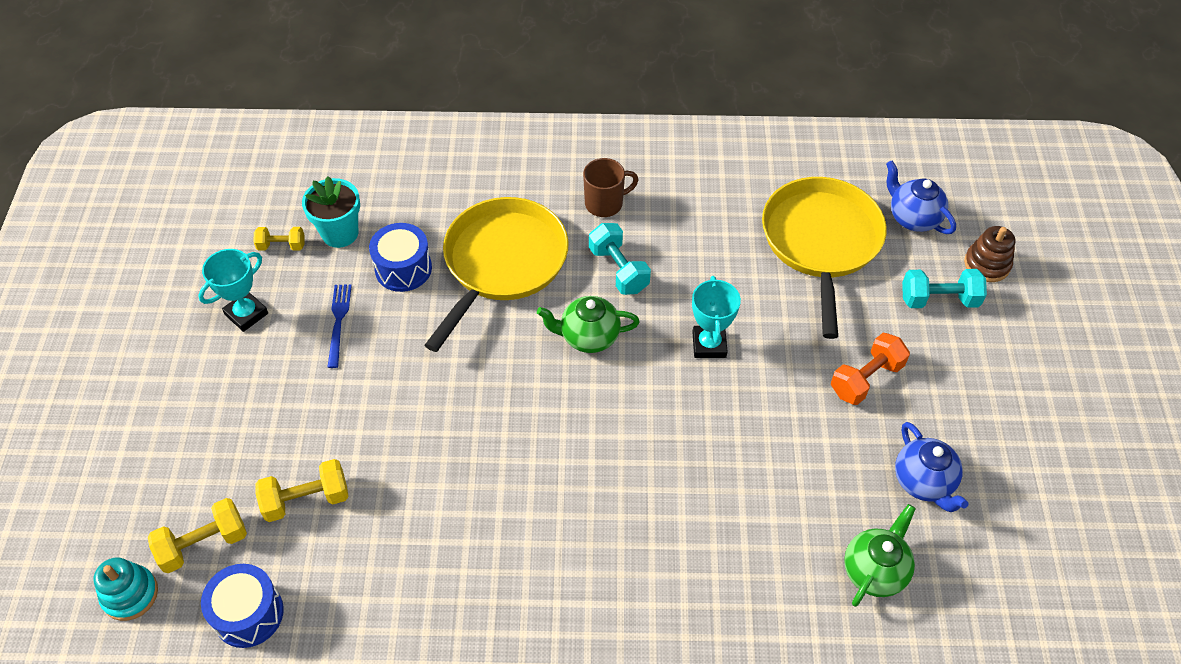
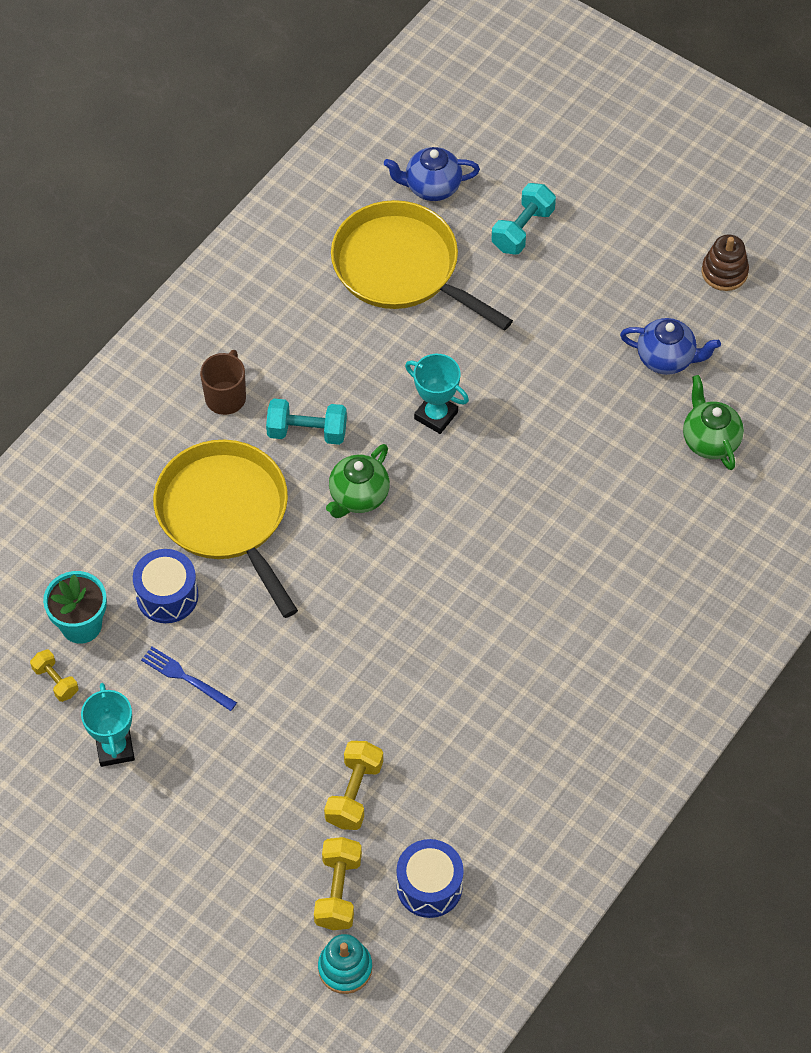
camera: 55 degrees left, 5 degrees up
(281, 246) = (56, 681): yellow dumbbell -> yellow dumbbell turned 75 degrees counterclockwise
(866, 379) = (553, 331): orange dumbbell -> none
(987, 264) = (517, 172): brown stacking toy -> brown stacking toy (724, 272)

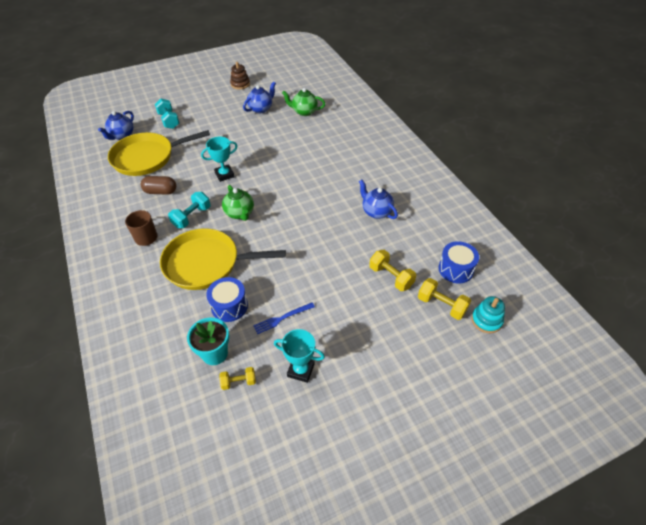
camera: 60 degrees left, 10 degrees down
(334, 347) = (161, 192): none -> brown capsule
(494, 706) = (376, 212): none -> blue teapot

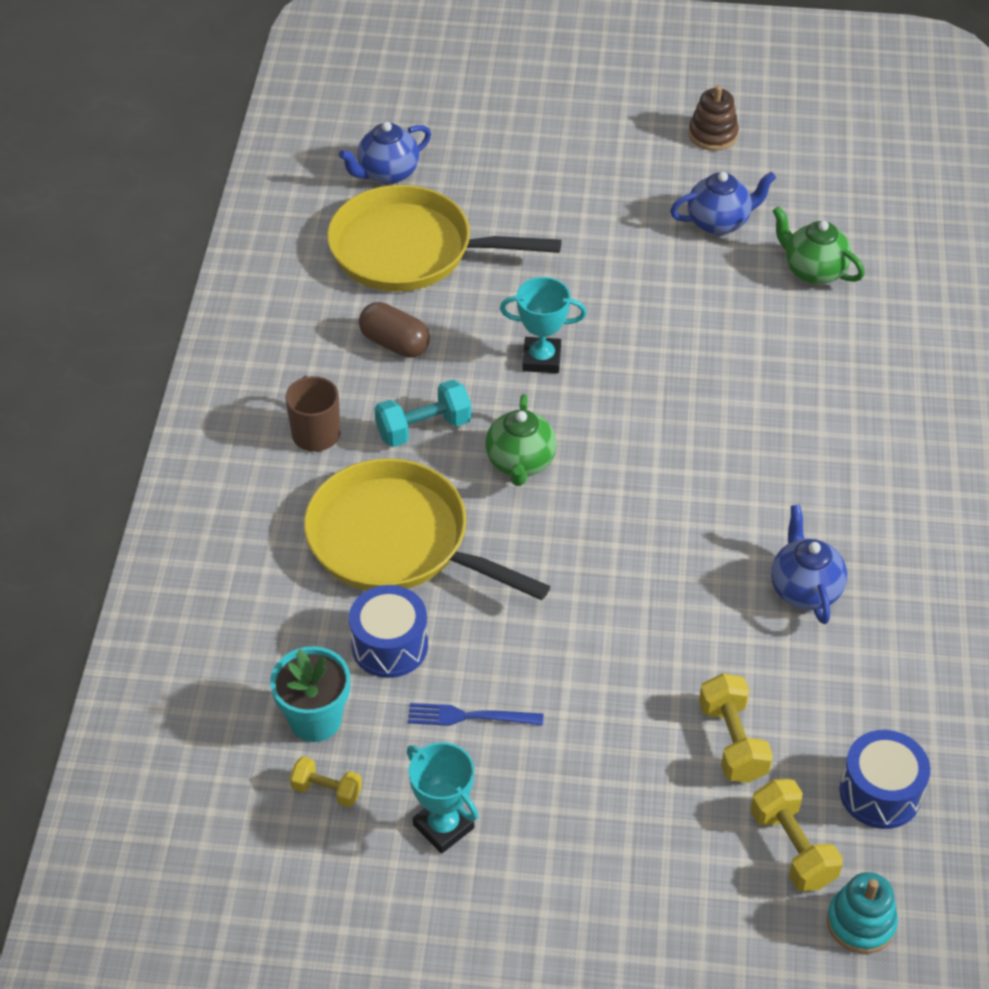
camera: 30 degrees right, 0 degrees up
(169, 121) = (501, 173): turquoise dumbbell -> none

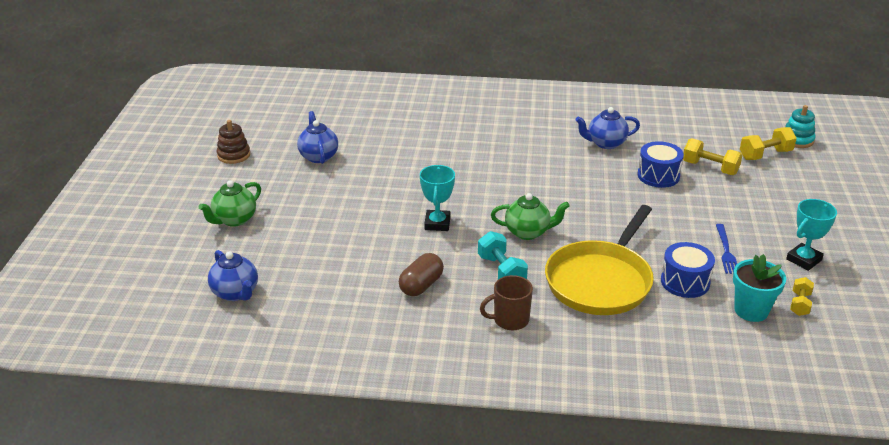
camera: 90 degrees left, 15 degrees down
(410, 250) = (325, 280): yellow pan -> none
(732, 741) = (710, 168): yellow dumbbell -> yellow dumbbell turned 45 degrees clockwise
(813, 271) = (366, 128): green teapot -> green teapot (234, 220)
(880, 793) = (724, 131): blue drum -> blue drum (658, 176)

